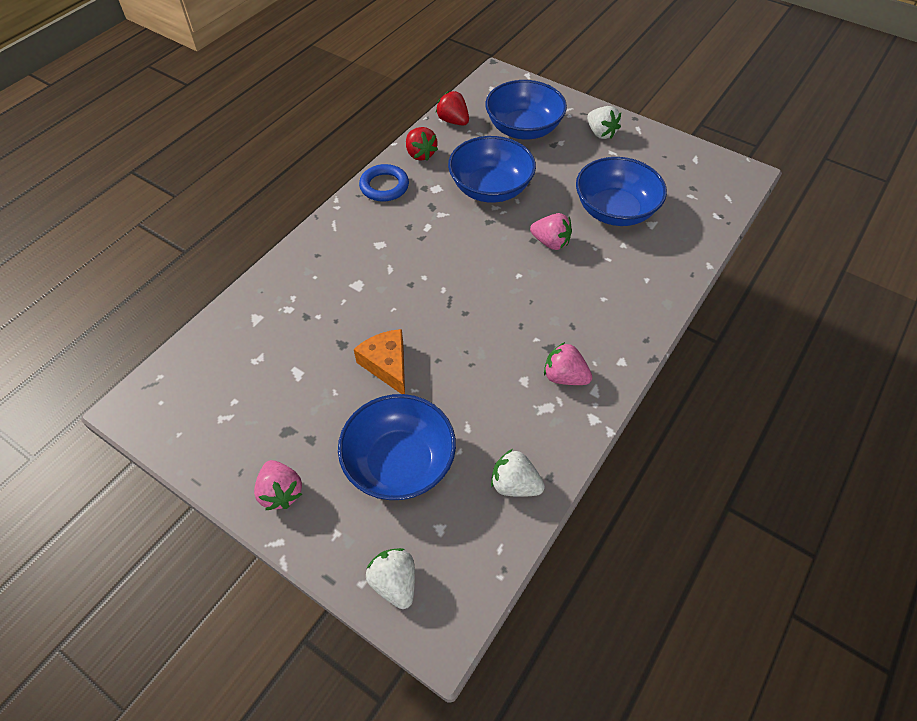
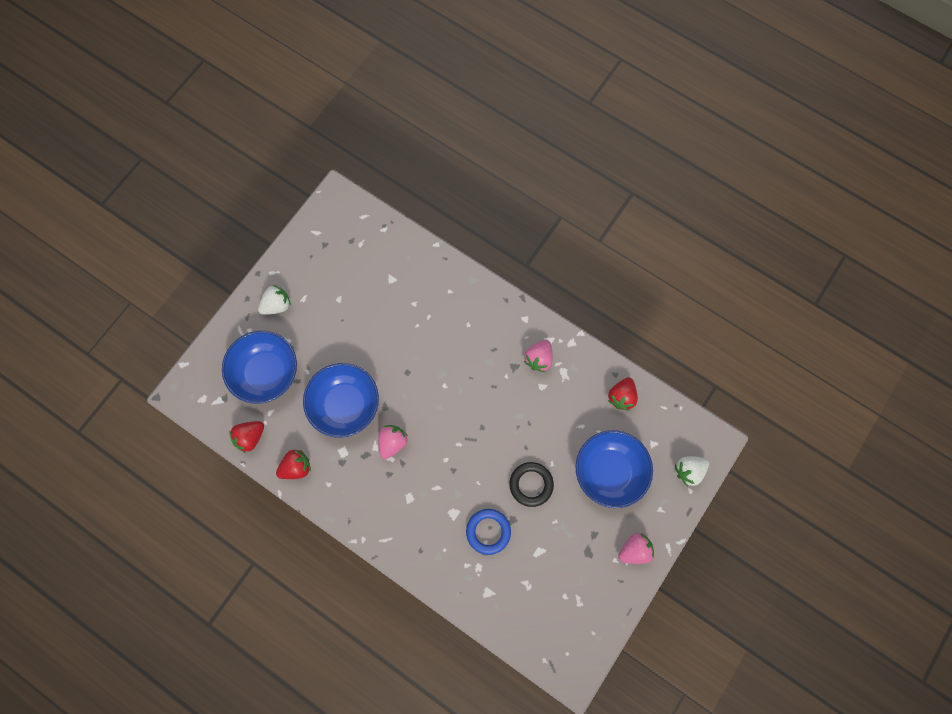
camera: 90 degrees left, 20 degrees up
(384, 186) = (338, 498): blue ring -> blue ring (488, 531)
(387, 365) = (531, 484): orange cheese -> black ring
(514, 484) = (621, 396): white strawberry -> red strawberry
(550, 242) = (410, 358): pink strawberry -> pink strawberry (392, 442)
(615, 210) = (376, 305): blue bowl -> none

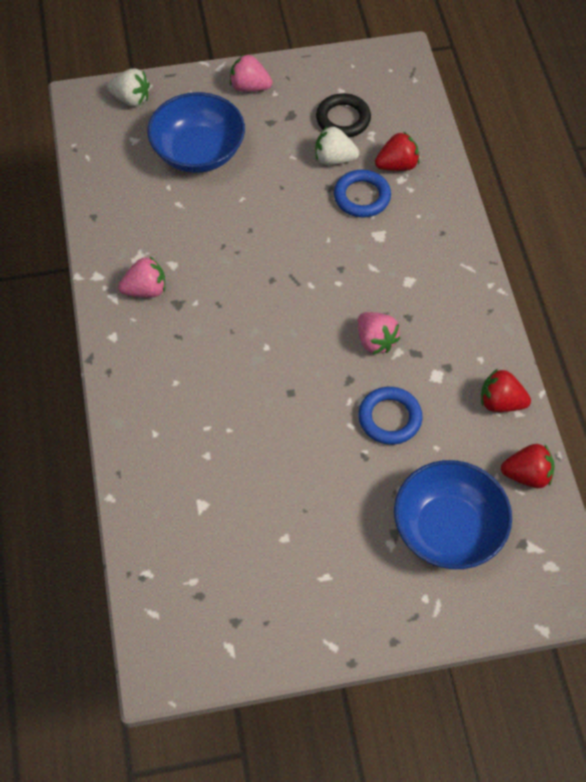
camera: 135 degrees left, 15 degrees down
(277, 305) = (364, 598): white strawberry -> white strawberry (334, 159)
(345, 404) = (389, 418): blue bowl -> blue ring
(392, 442) = (375, 341): pink strawberry -> pink strawberry turned 105 degrees counterclockwise
(531, 484) = (280, 199): black ring -> black ring (343, 119)
(621, 396) = (112, 195): red strawberry -> red strawberry (397, 165)

